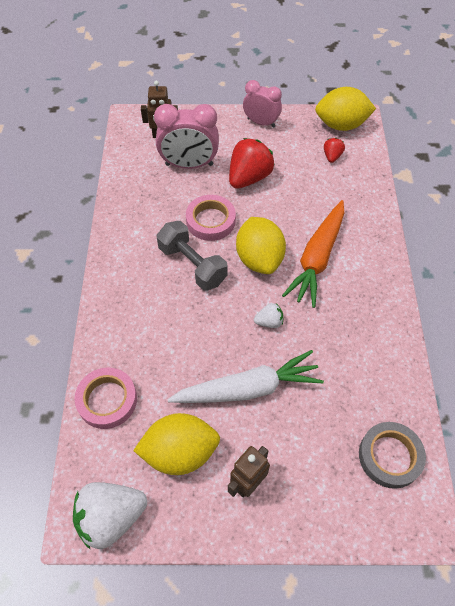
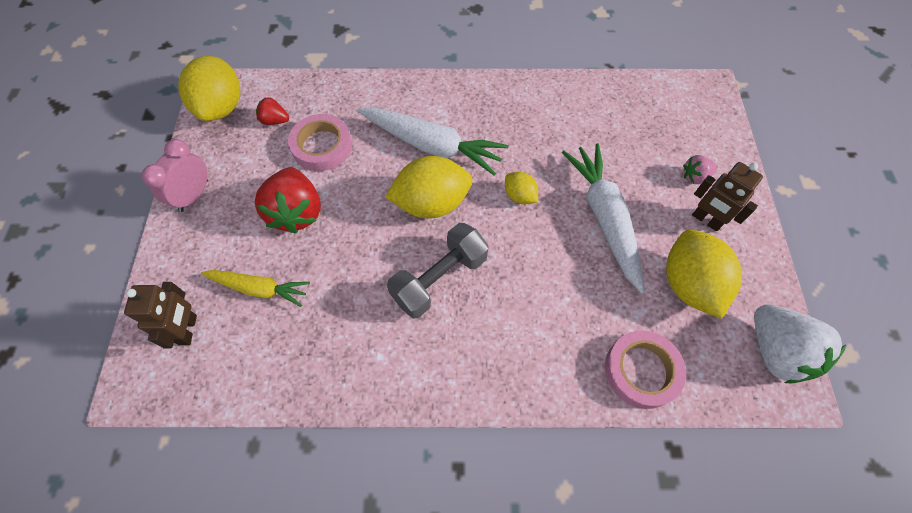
camera: 90 degrees left, 5 degrees up
(189, 165) = (259, 288): pink clock -> yellow carrot
(210, 221) = (367, 258): pink tape -> pink tape (322, 146)
(249, 178) = (296, 212): red strawberry -> red strawberry turned 135 degrees counterclockwise
(269, 322) = (519, 196): white strawberry -> yellow lemon
(299, 482) = (694, 177): none -> pink strawberry
(317, 258) = (432, 146): orange carrot -> white carrot
(390, 456) = (654, 106): grey tape -> none

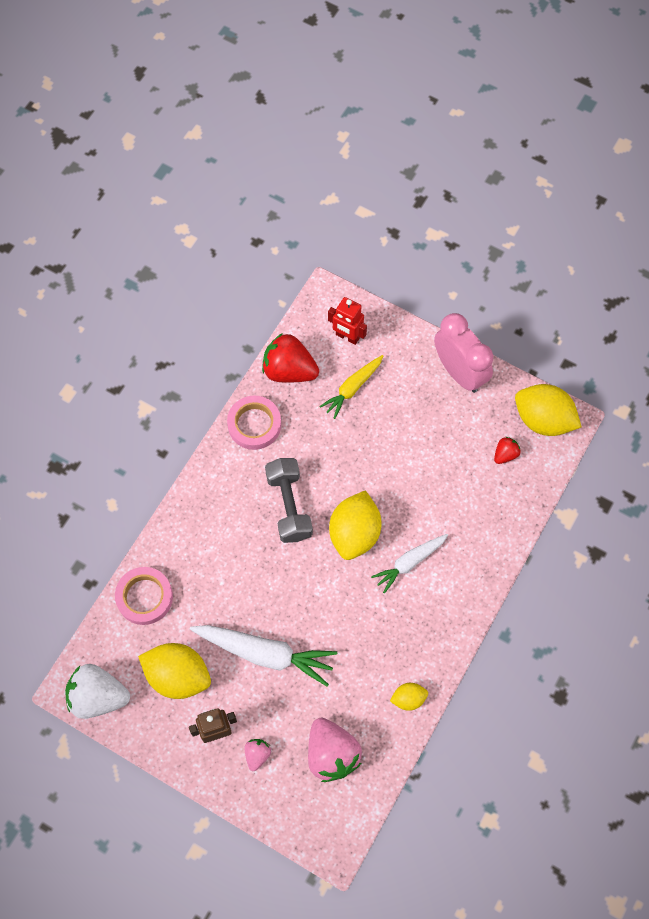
camera: 120 degrees right, 5 degrees up
(188, 330) = (347, 336): brown robot -> red robot
(194, 195) = (459, 372): pink clock -> pink clock, size x1.51
(296, 212) = (403, 435): red strawberry -> red strawberry (289, 370)
(322, 146) = (457, 479): pink tape -> pink tape (254, 424)
(432, 146) = (410, 562): white carrot -> white carrot, size x0.61
(519, 196) = (322, 602): yellow lemon -> yellow lemon (408, 699)
(644, 124) = (331, 754): none -> pink strawberry

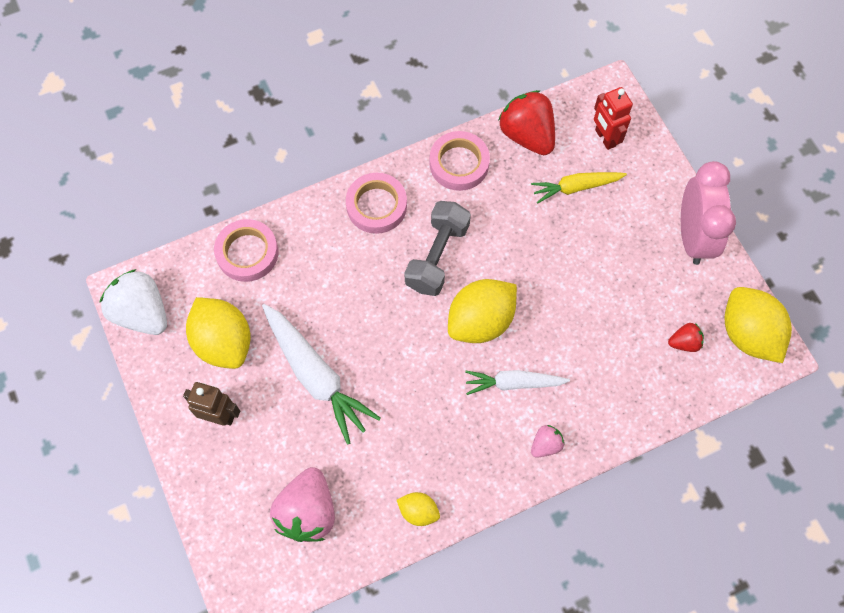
camera: 35 degrees right, 0 degrees up
(216, 497) = (376, 206): none -> pink tape
(257, 755) = (239, 463): pink strawberry -> pink strawberry (545, 445)

